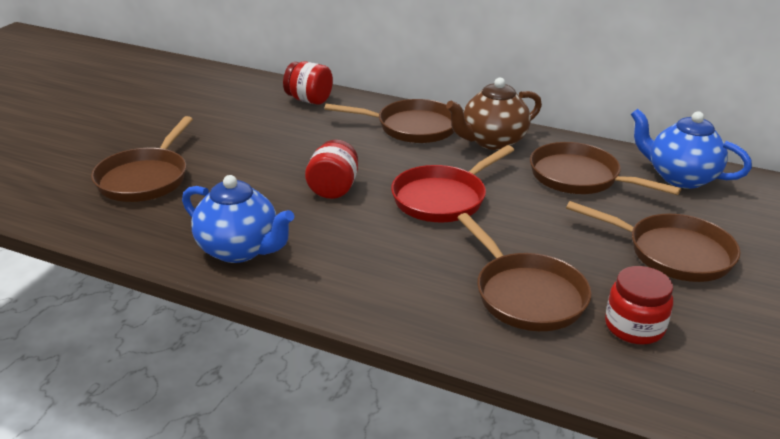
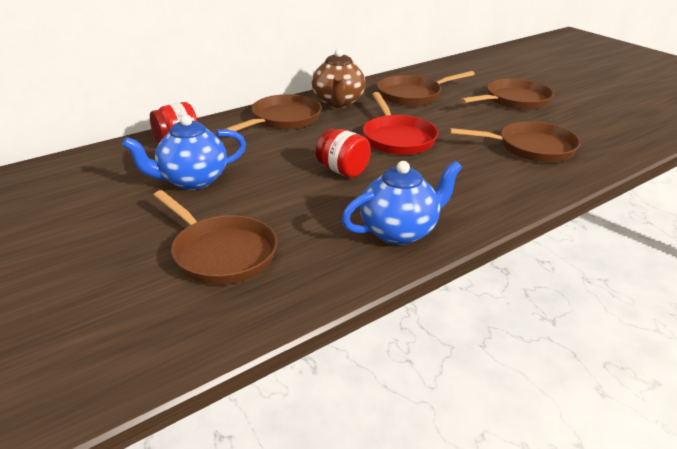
camera: 60 degrees left, 0 degrees up
(634, 327) = (578, 131): red jar -> none
(680, 177) = (439, 74): blue teapot -> blue teapot (192, 180)

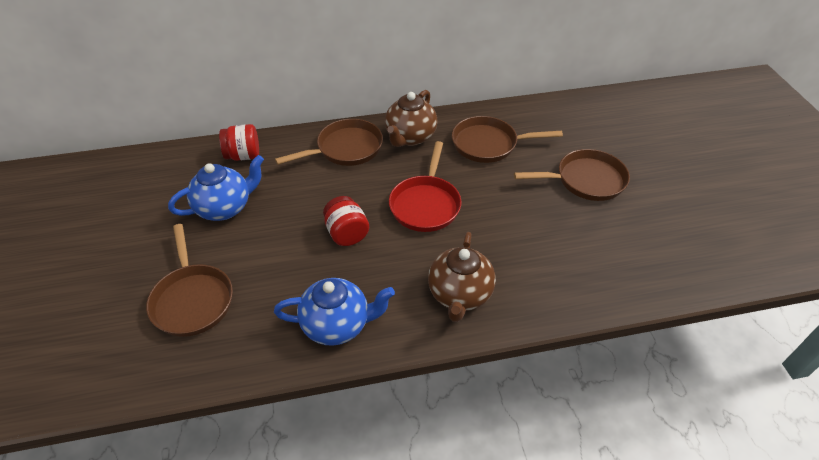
camera: 25 degrees right, 15 degrees up
(192, 180) = (225, 208): blue teapot -> blue teapot turned 150 degrees clockwise
(490, 185) = (459, 295): none -> brown teapot
(531, 148) = (542, 257): brown pan -> none

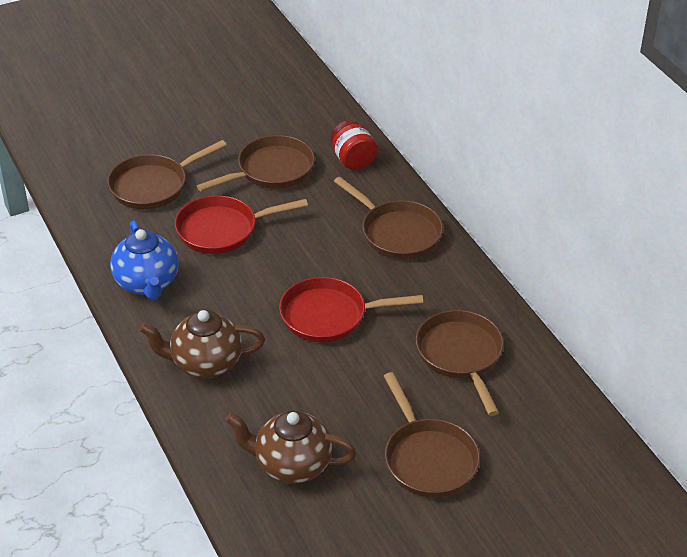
camera: 75 degrees right, 5 degrees down
(225, 208) = (271, 170): blue teapot -> brown pan
(288, 255) = (222, 230): none -> red pan
(347, 234) = (264, 264): red jar -> none
(410, 137) = (442, 282): brown teapot -> brown teapot (292, 465)

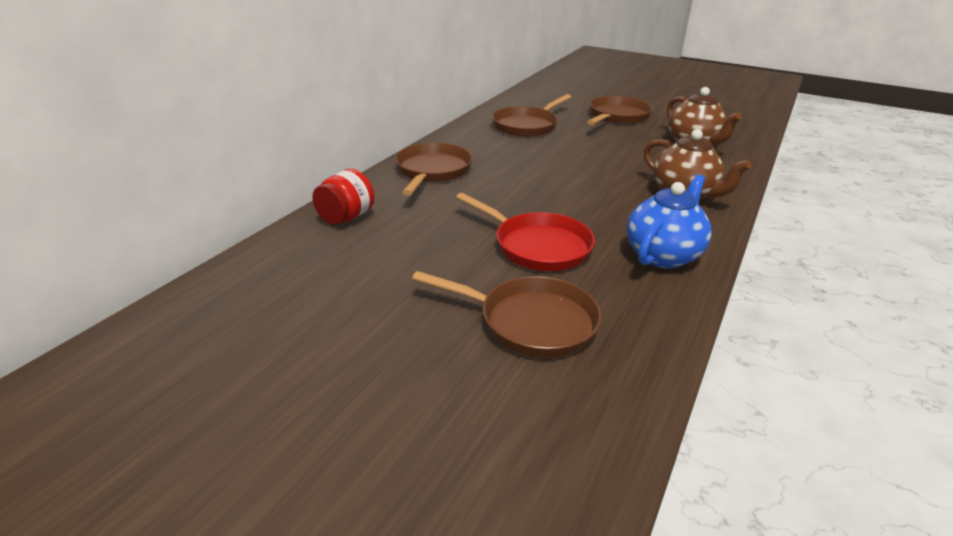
camera: 125 degrees left, 10 degrees down
(271, 170) = (411, 255): brown pan -> none
(329, 316) = (561, 169): red pan -> none

